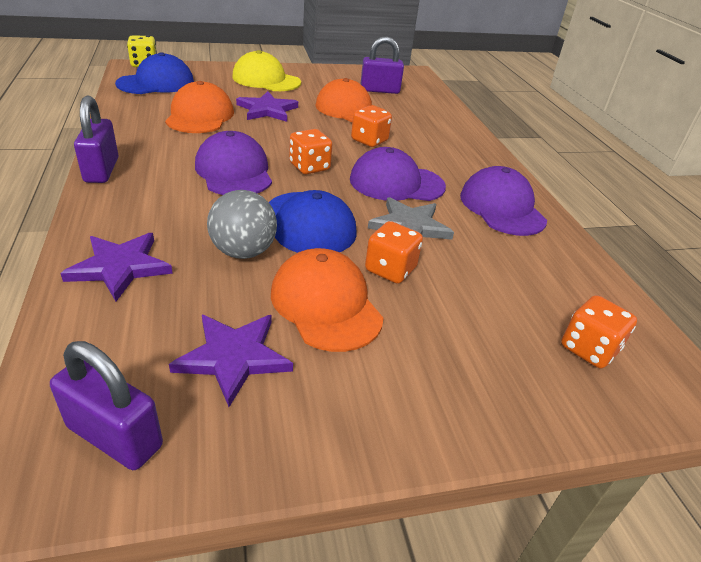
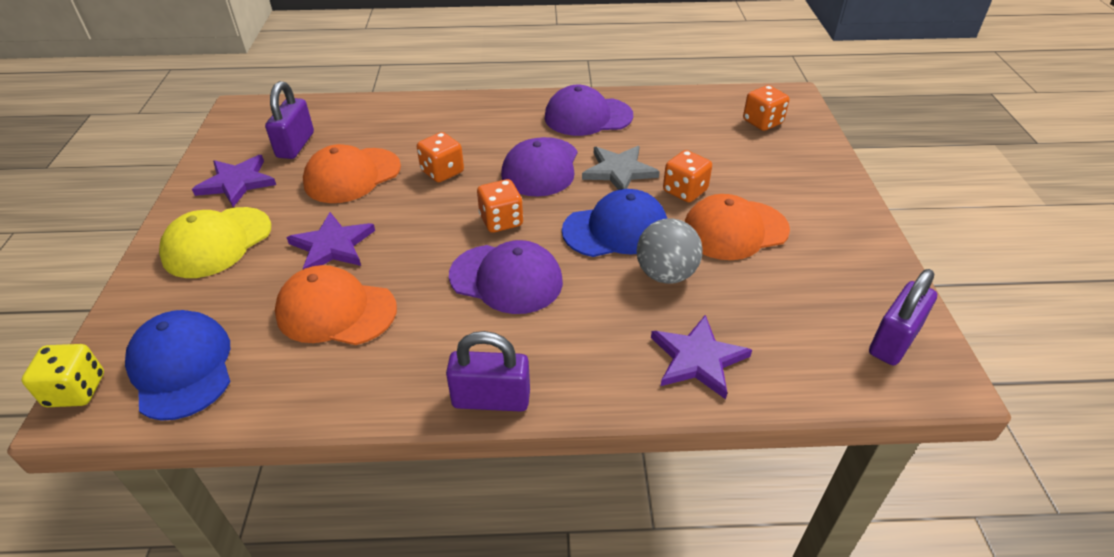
camera: 75 degrees left, 5 degrees up
(234, 171) = (506, 279): purple cap -> purple cap turned 150 degrees counterclockwise
(234, 357) = (804, 282): purple star -> purple star (237, 182)

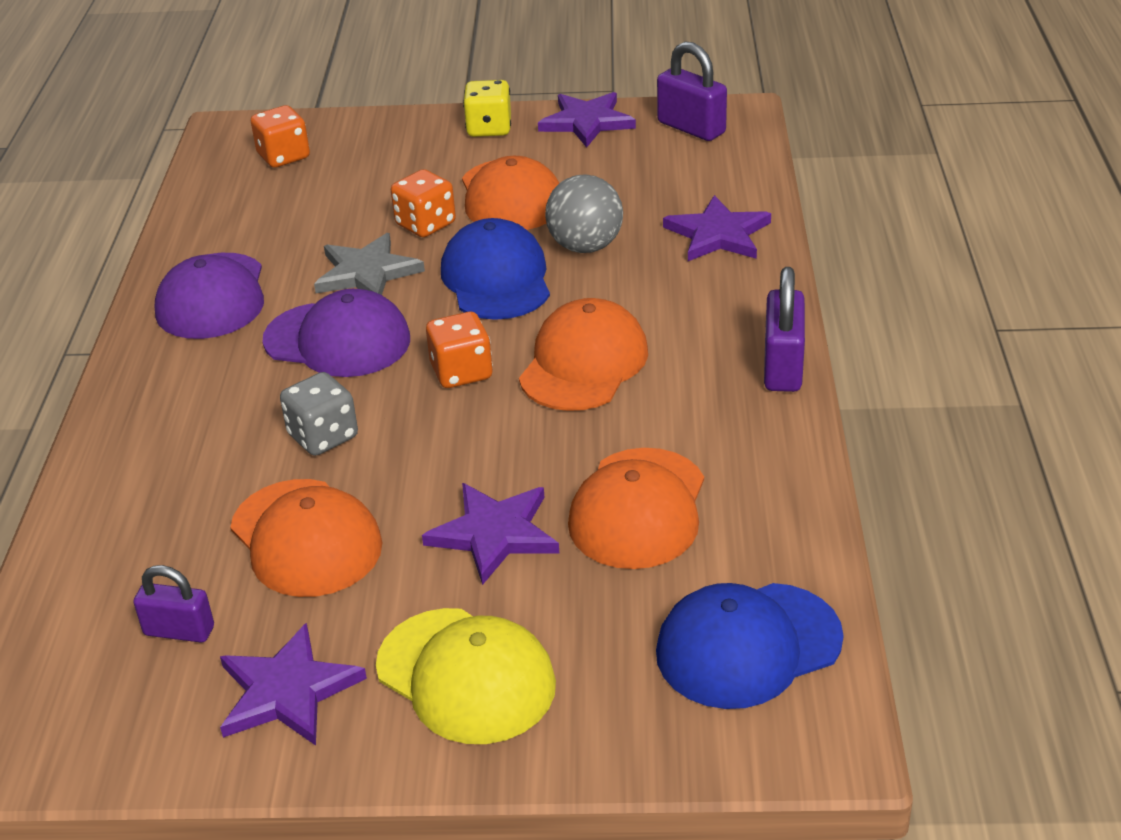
camera: 85 degrees left, 5 degrees down
(76, 390) = (798, 754): yellow dice -> yellow dice (489, 128)
(295, 145) = (179, 631): purple padlock -> purple padlock, size x0.66
(442, 172) = (323, 436): orange dice -> grey dice
(506, 279) = (584, 363): purple cap -> orange cap
(875, 268) = (587, 122): none -> purple star

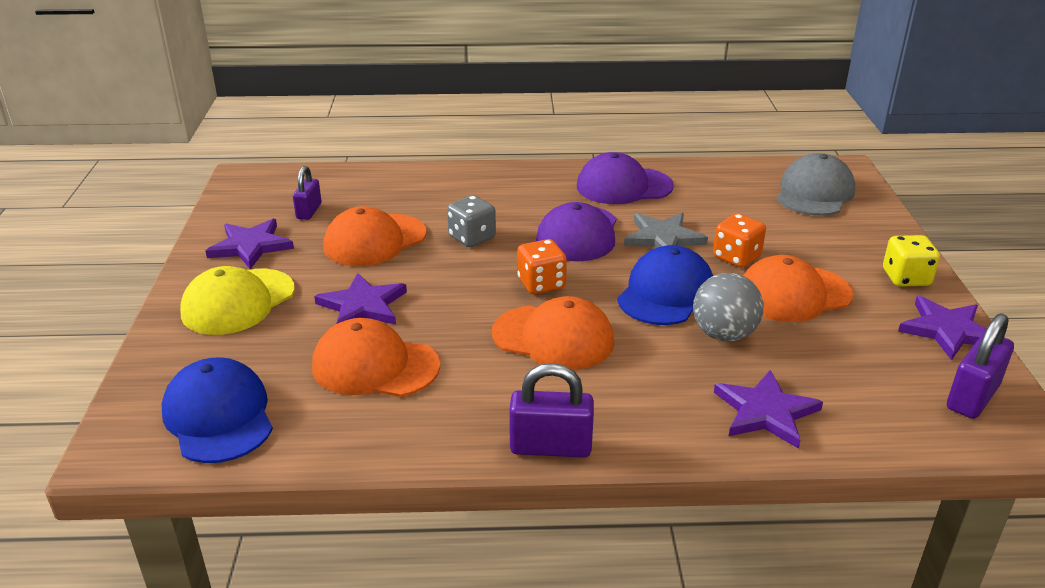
camera: 85 degrees right, 5 degrees down
(283, 156) = (814, 193): orange dice -> grey cap
(496, 278) = (666, 293): blue cap -> blue cap turned 45 degrees counterclockwise

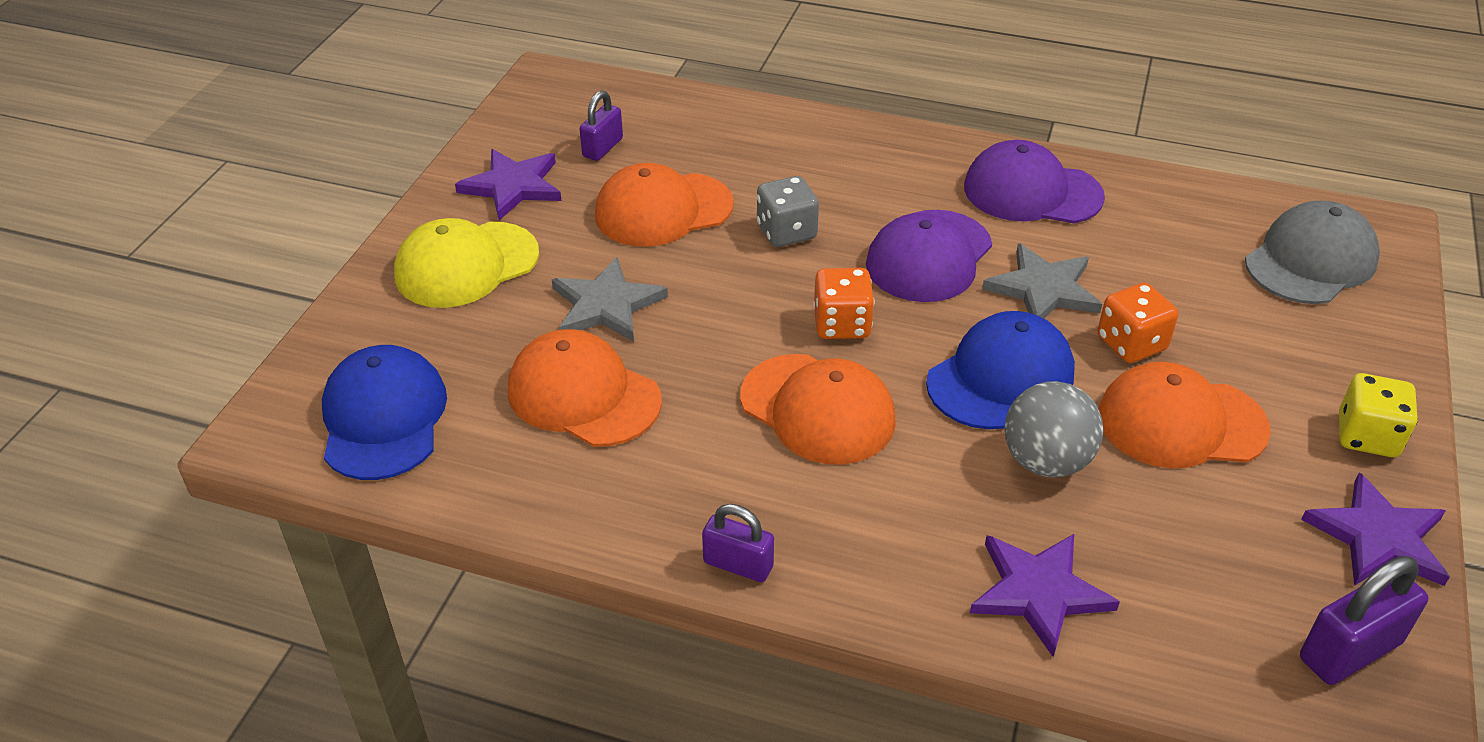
camera: 20 degrees right, 10 degrees up
(363, 306) = (606, 305): purple star -> grey star
(550, 447) = (738, 564): purple padlock -> purple padlock, size x0.66

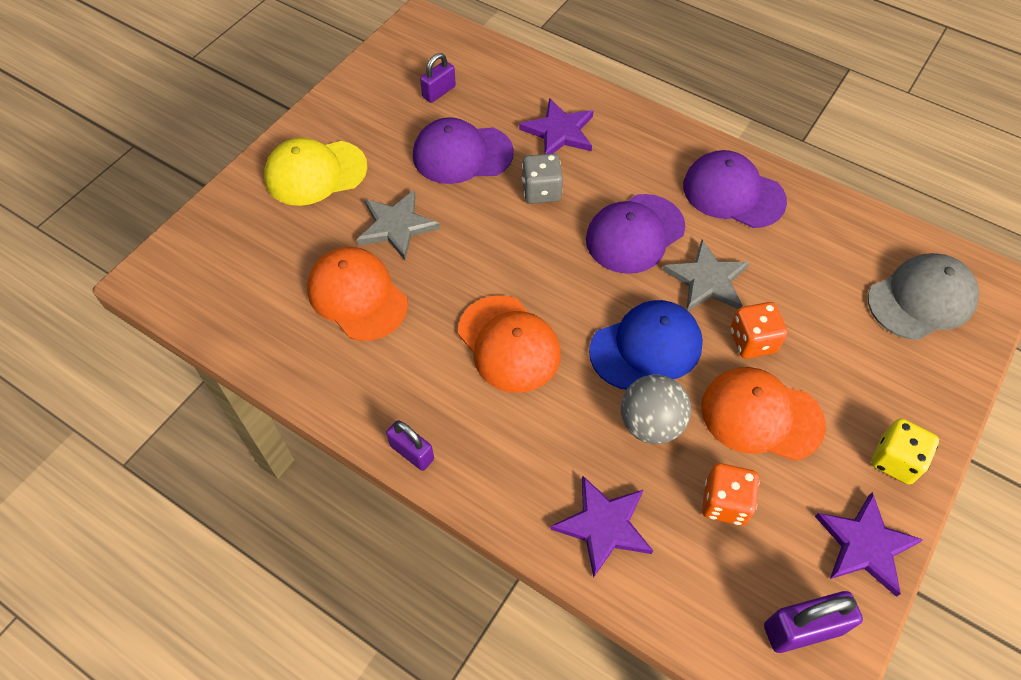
camera: 15 degrees right, 15 degrees up
(383, 418) = (225, 284): blue cap -> none
(513, 186) = (367, 113): purple star -> purple star (559, 131)
(663, 210) = (462, 154): orange cap -> purple cap
(842, 324) = (551, 278): orange dice -> orange dice (725, 503)

